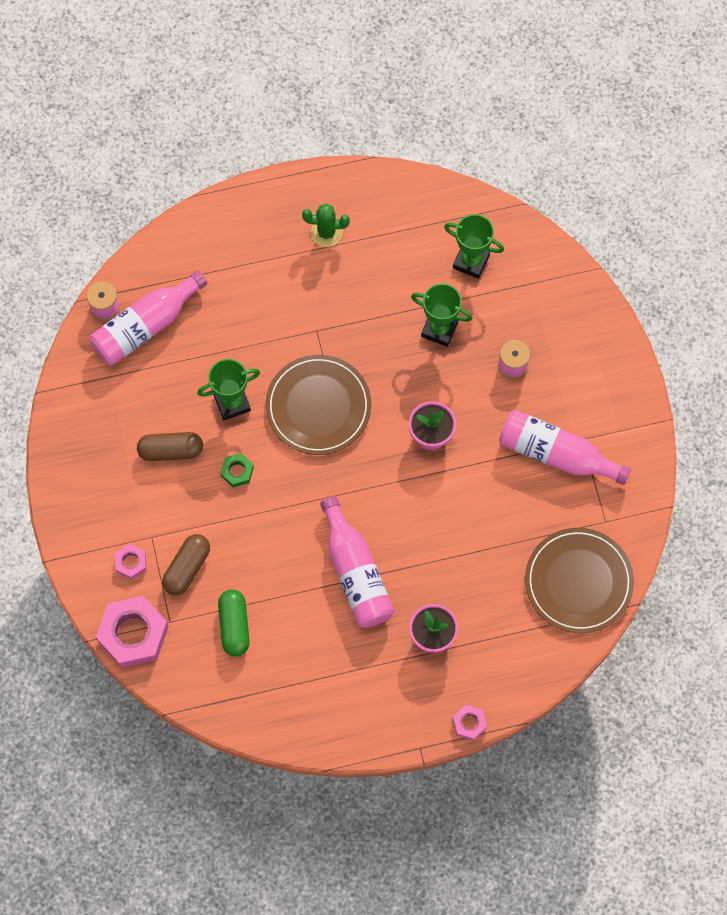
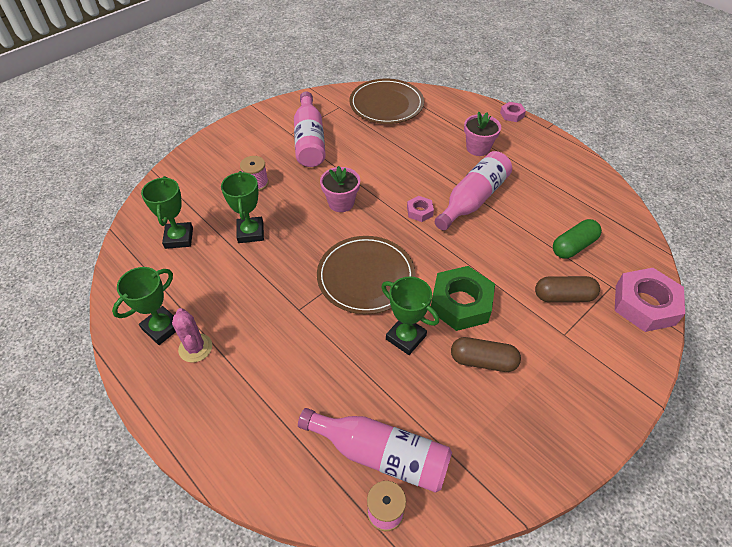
camera: 120 degrees left, 20 degrees down
(131, 563) = (597, 337): pink nut -> pink nut (419, 211)
(171, 451) = (483, 361): brown capsule -> brown capsule turned 45 degrees counterclockwise
(237, 471) = (461, 303): green nut -> green nut, size x2.06
(326, 232) = (195, 348): green cactus -> pink cactus
(364, 213) = (162, 328): none -> green trophy

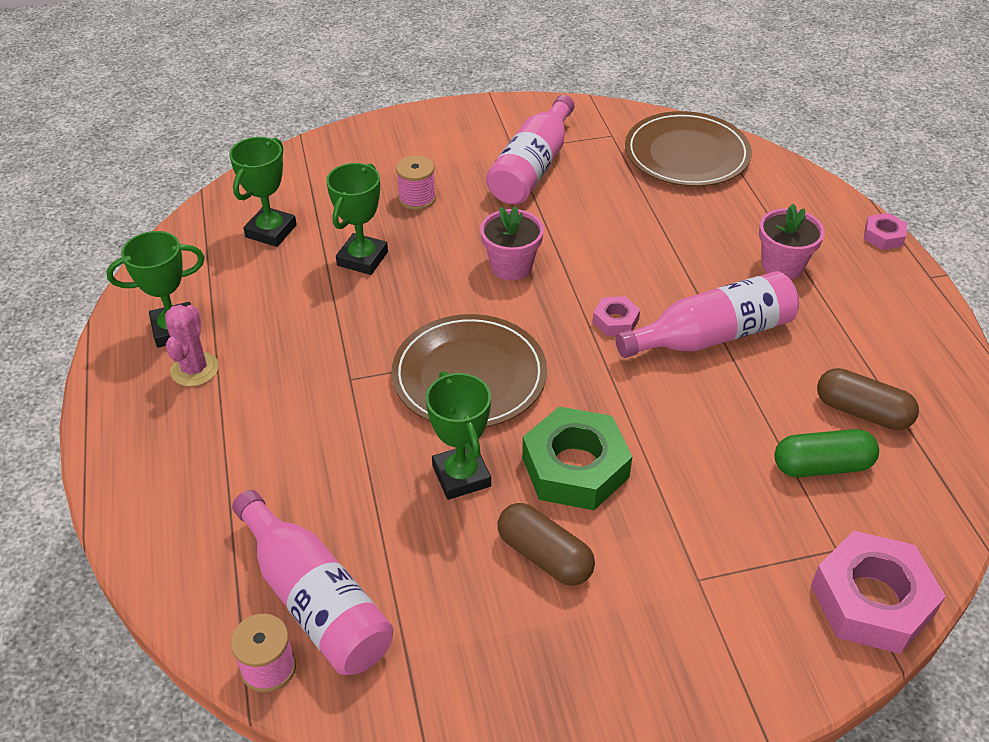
camera: 30 degrees right, 5 degrees down
(563, 296) = (742, 528): brown capsule -> brown capsule (862, 412)

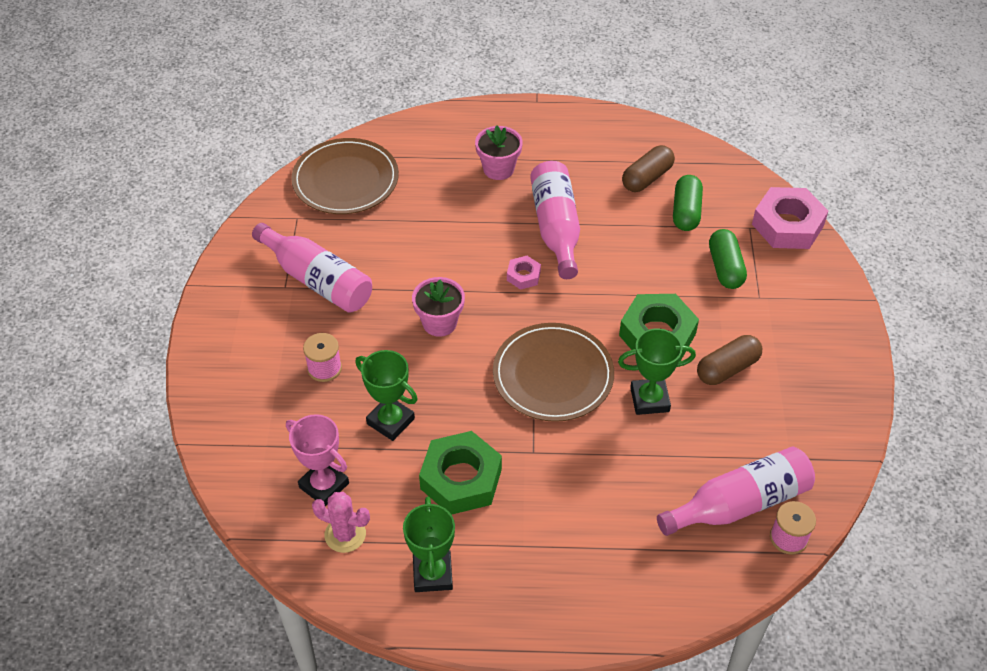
camera: 75 degrees left, 5 degrees up
(194, 369) = (488, 562): pink cactus -> pink cactus (345, 534)
(271, 231) = (324, 485): green trophy -> pink trophy
(299, 326) = (461, 479): none -> green nut
(736, 529) = (725, 268): none -> green capsule
(883, 236) = (487, 108): pink nut -> none

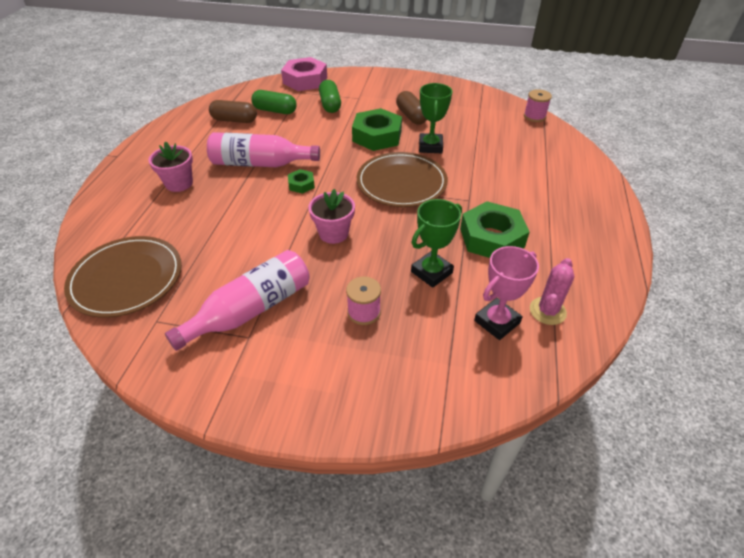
camera: 80 degrees left, 5 degrees down
(432, 574) = (579, 262): green trophy -> none
(523, 276) = (301, 184): pink nut -> green nut
(647, 178) = (234, 120): brown capsule -> brown capsule turned 45 degrees counterclockwise
(725, 268) = (330, 104): green capsule -> green capsule turned 75 degrees clockwise
(739, 503) = (511, 127): pink bottle -> none

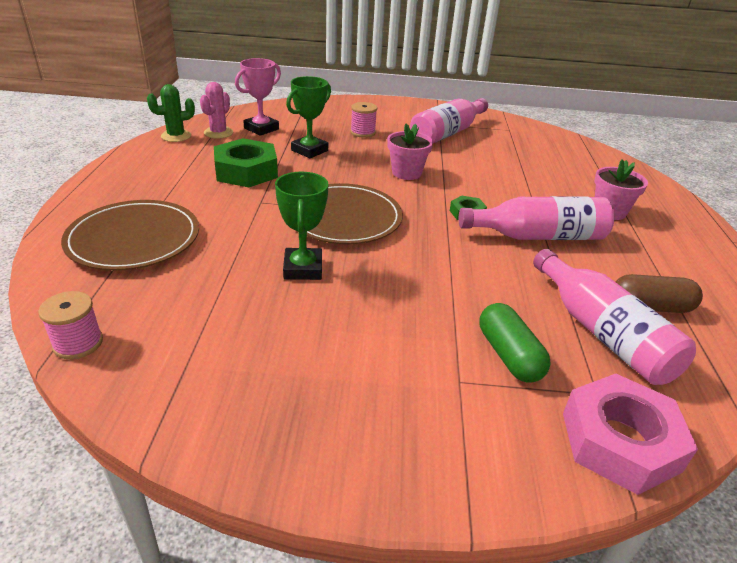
camera: 170 degrees right, 10 degrees down
(126, 278) = (558, 146): brown plate -> brown plate (134, 239)
(275, 111) = (602, 333): green capsule -> pink bottle
(377, 136) = (392, 284): green nut -> none
(411, 116) = (337, 331): brown capsule -> none
(594, 303) = (176, 136): none -> green cactus

